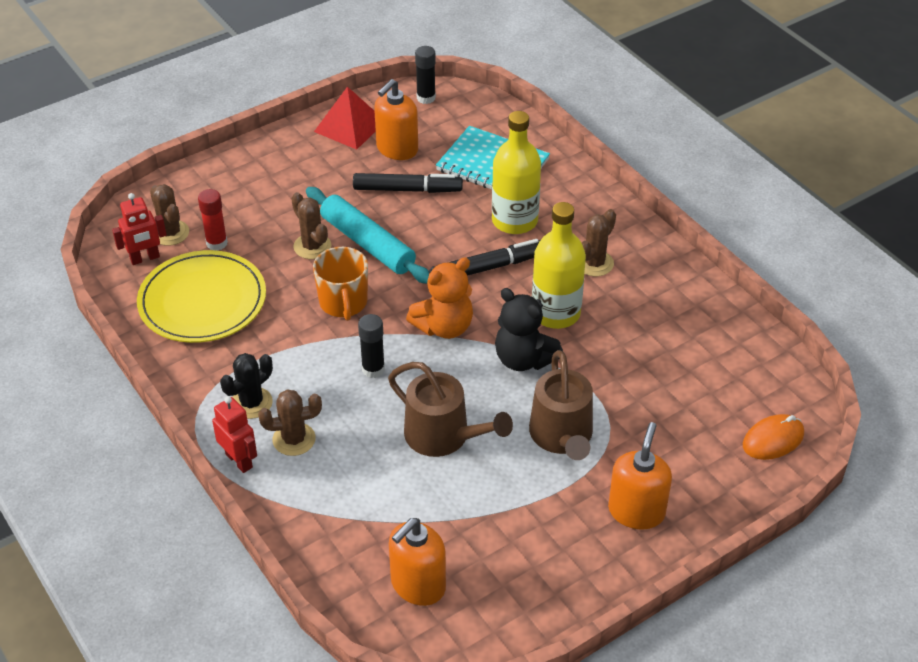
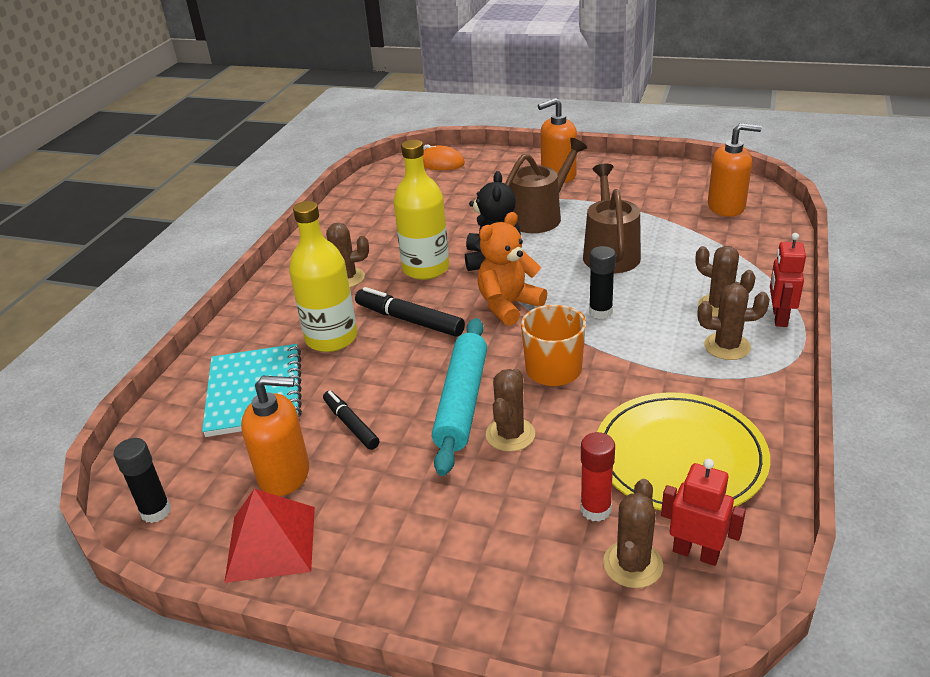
camera: 125 degrees left, 10 degrees down
(251, 403) = (727, 346): black cactus -> brown cactus
(407, 190) = (351, 424): black marker -> black marker, size x0.65
(444, 327) = (508, 305): orange teddy bear -> orange teddy bear turned 60 degrees counterclockwise

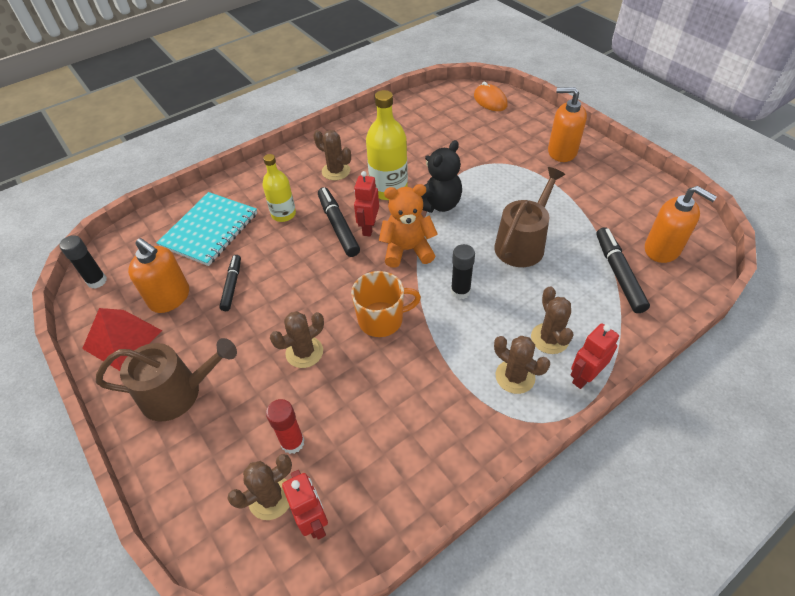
camera: 35 degrees right, 15 degrees up
(331, 338) = (283, 214): yellow bottle -> yellow bottle, size x0.65
(445, 307) = (368, 228): none -> red robot
(461, 402) = (303, 308): turquoise rolling pin -> none
(539, 217) = (507, 184): brown watering can -> brown watering can (178, 393)
(679, 457) = (382, 442): yellow plate -> none
(715, 237) = (618, 274): none -> black marker

